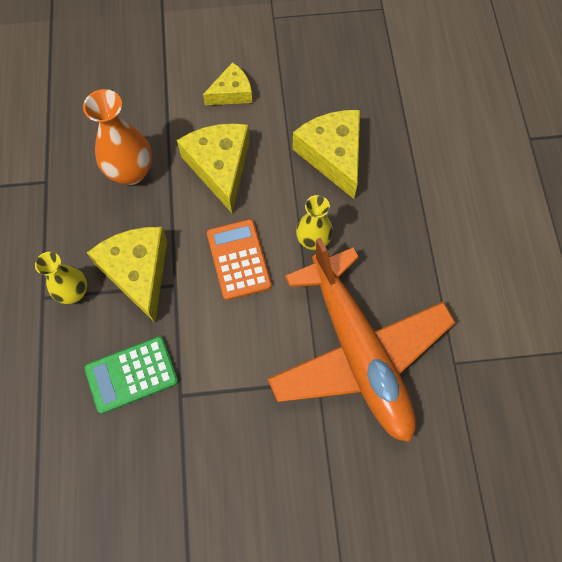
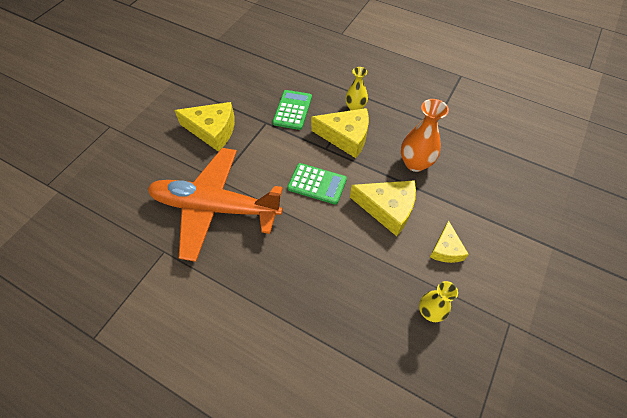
camera: 125 degrees right, 10 degrees down
(239, 259) = (317, 184): orange calculator -> green calculator
(313, 240) = (298, 228): yellow vase -> yellow vase (430, 311)
(332, 155) = (351, 280): yellow cheese -> yellow cheese (213, 130)

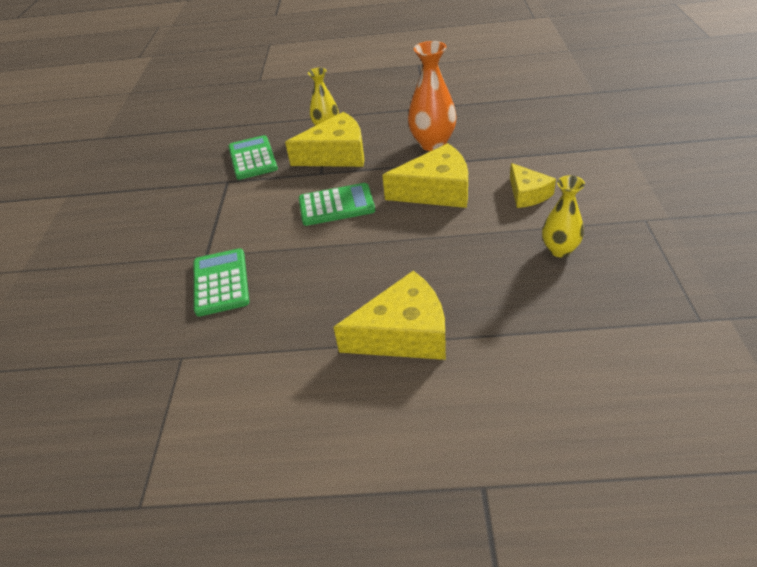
camera: 25 degrees left, 15 degrees down
(213, 130) = (161, 215): yellow cheese -> yellow cheese (403, 333)
(214, 207) = (221, 282): orange plane -> green calculator

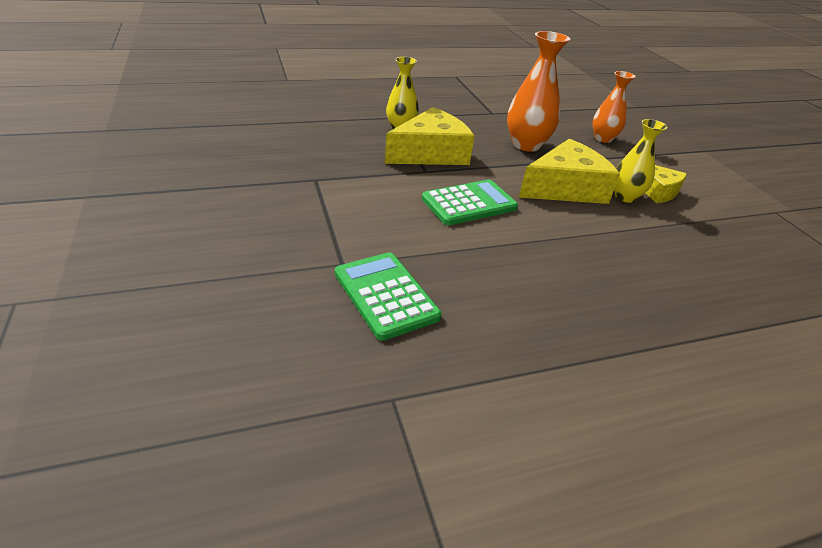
camera: 25 degrees left, 5 degrees down
(253, 158) = (332, 155): green calculator -> none
(403, 333) = (652, 338): yellow cheese -> none
(519, 134) = (603, 139): none -> orange vase
(559, 250) = (729, 241): yellow vase -> yellow vase (625, 197)

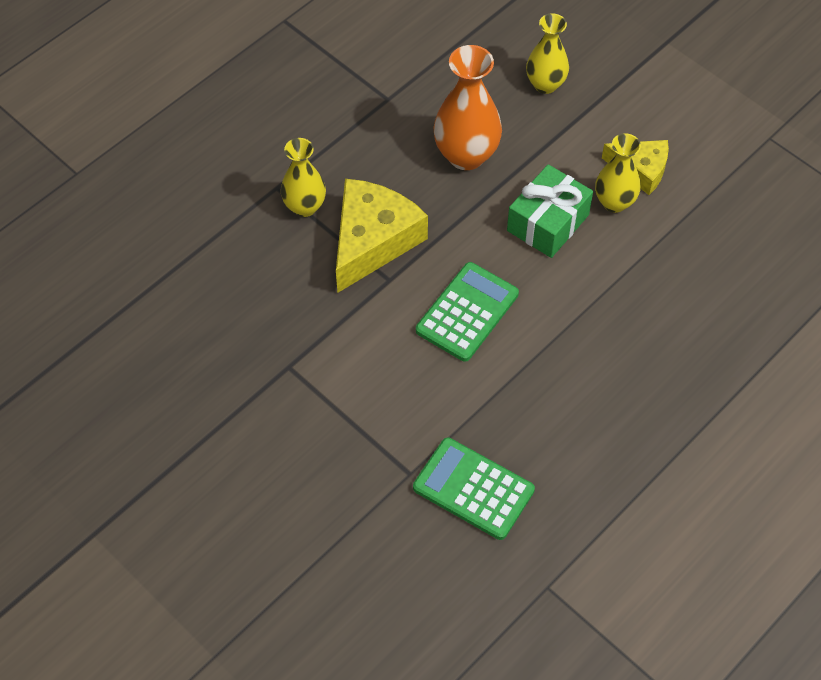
camera: 25 degrees left, 20 degrees up
(565, 188) = (548, 222): yellow cheese -> green gift
(603, 139) = (545, 84): orange vase -> yellow vase

